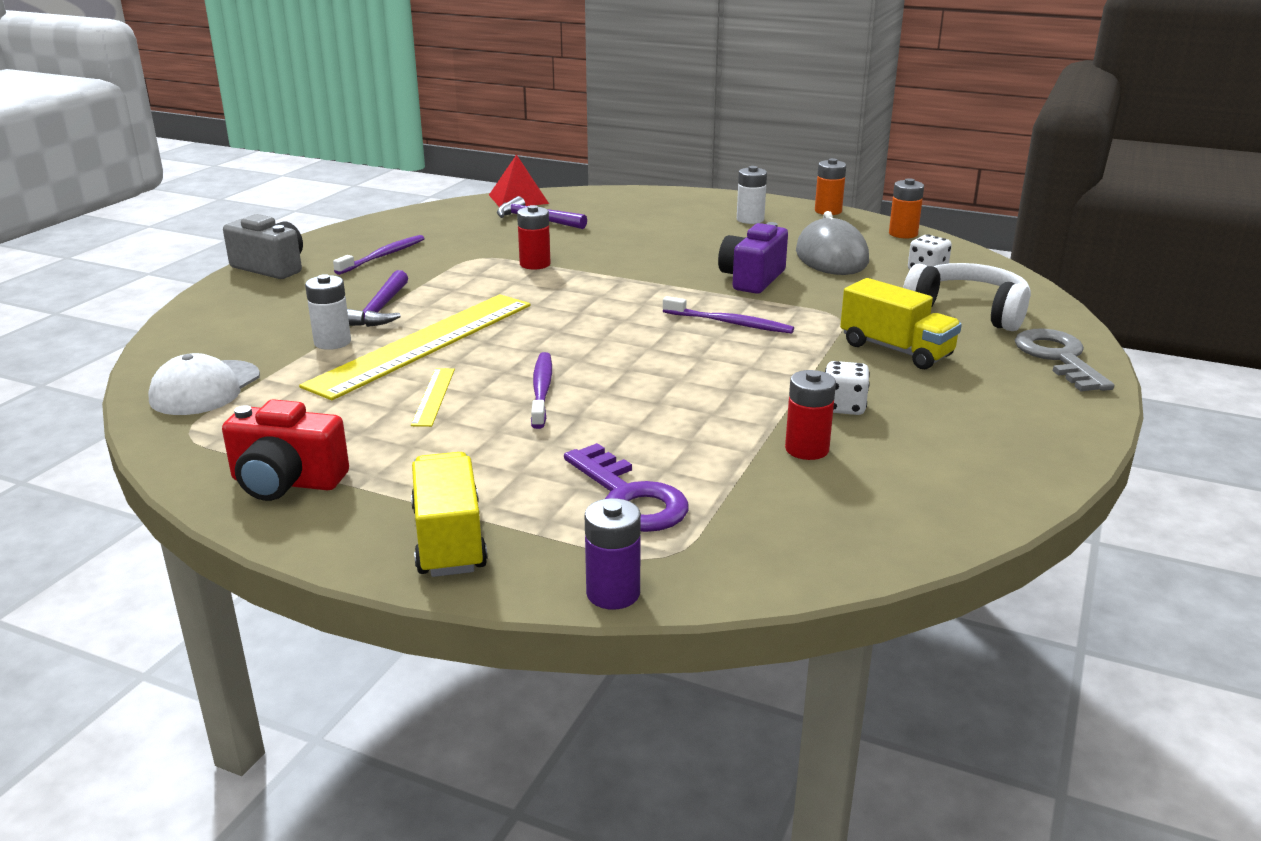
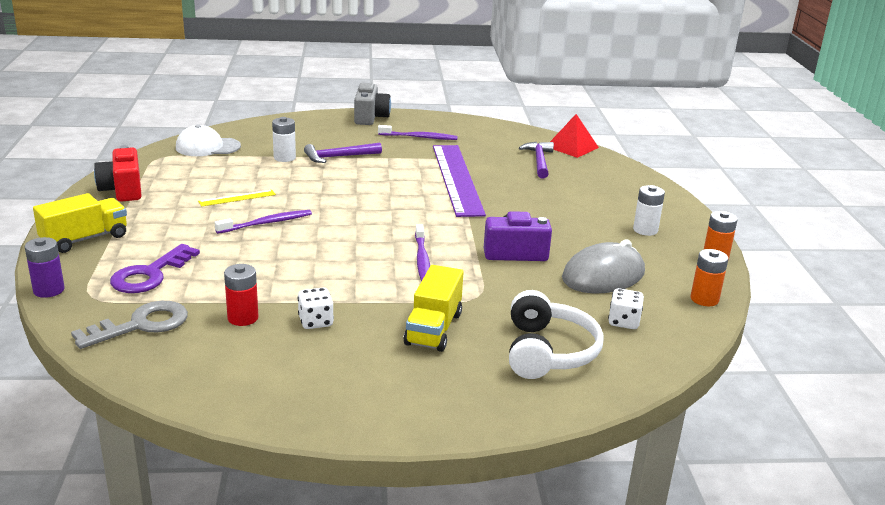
camera: 60 degrees right, 0 degrees up
(424, 344) = (303, 179): yellow ruler -> none
(535, 264) = (456, 179): red battery -> purple ruler
(1058, 358) = (486, 405): grey key -> grey key (141, 325)

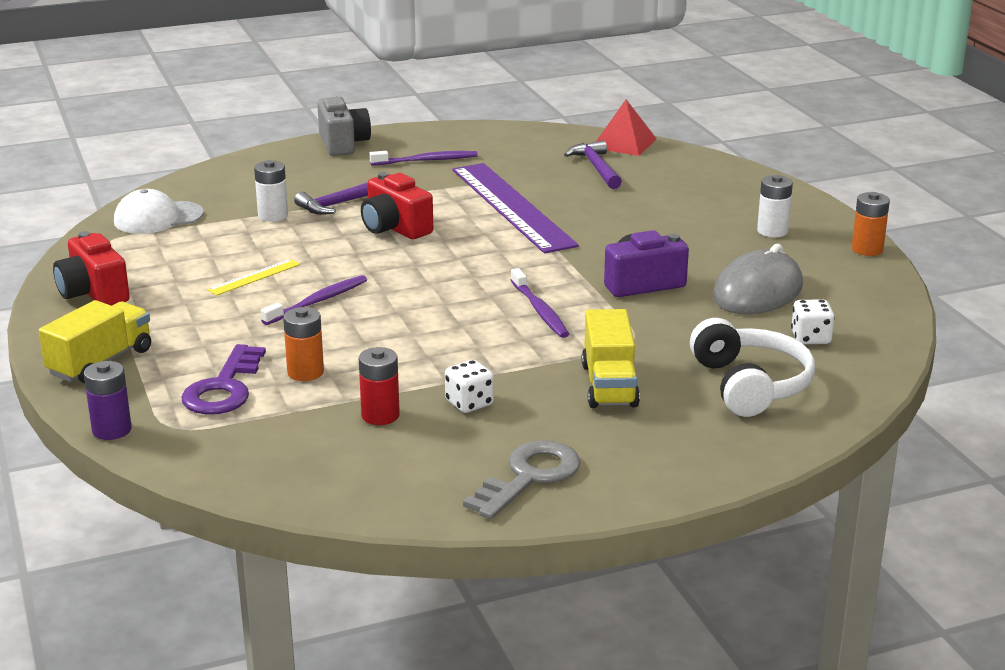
camera: 15 degrees left, 0 degrees up
(141, 325) = (264, 446): grey key -> grey key (529, 477)
(361, 180) = (395, 228): none -> red camera
(704, 299) = (881, 297): orange battery -> orange battery (305, 372)

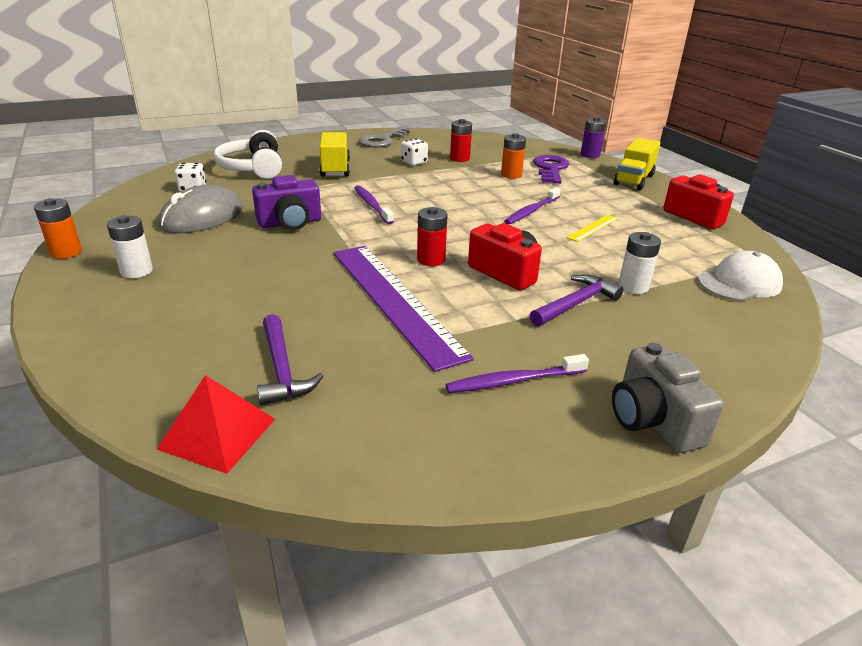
camera: 175 degrees right, 5 degrees up
(471, 241) = (431, 260): none -> red battery

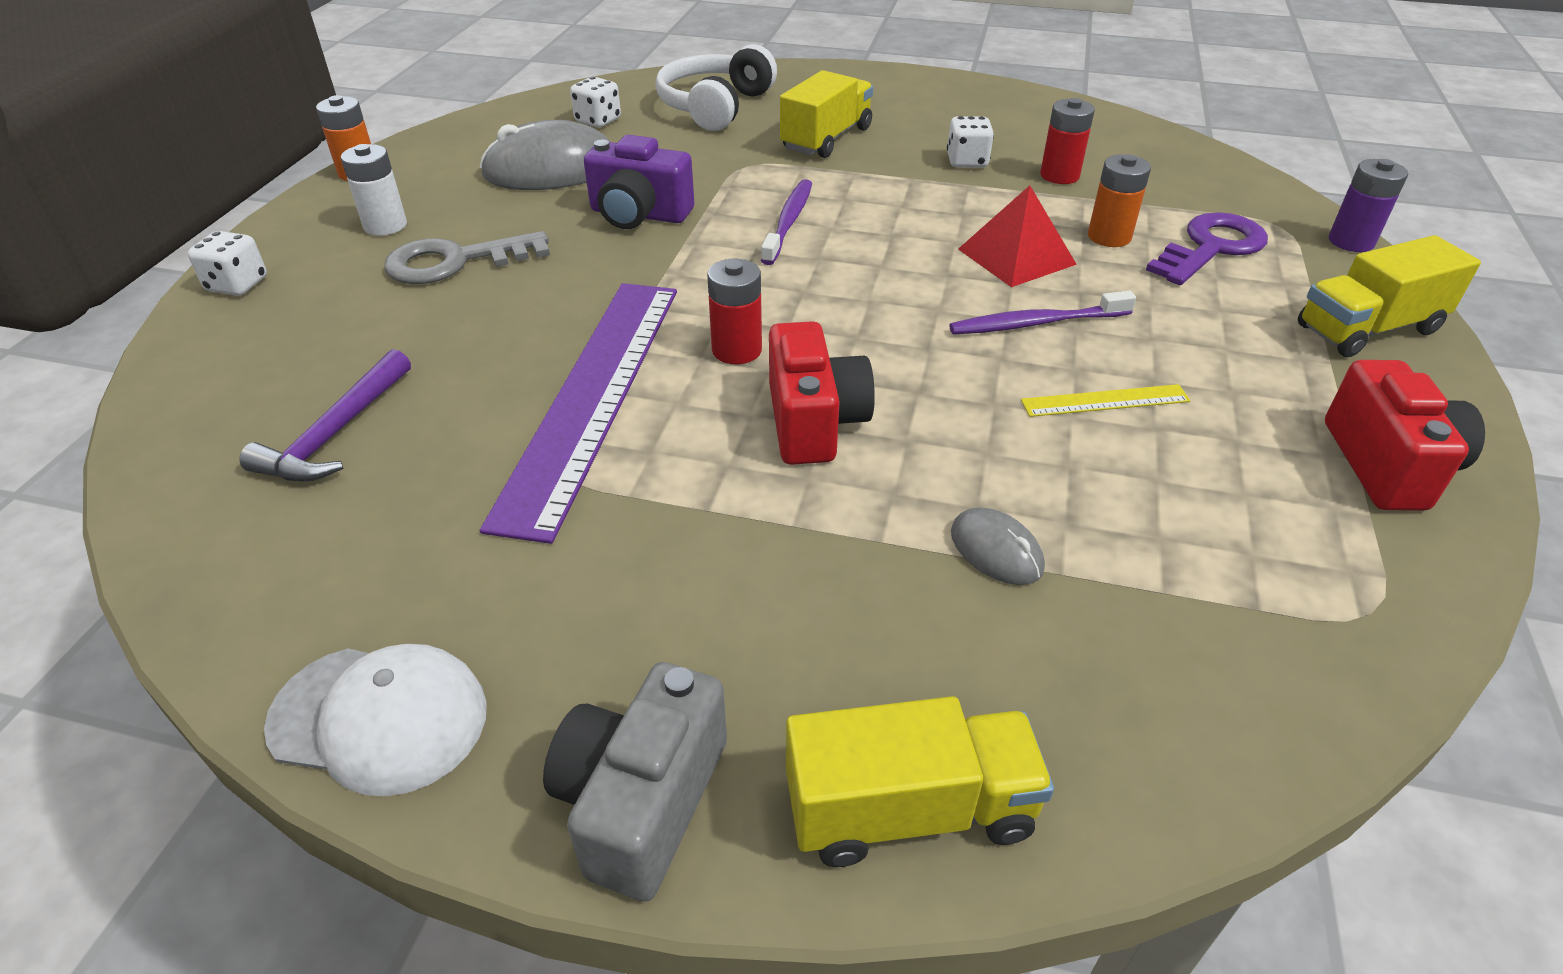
camera: 40 degrees right, 10 degrees up
(77, 331) = (237, 285): none -> white dice
(217, 433) = (174, 483): red pyramid -> red pyramid (1016, 256)
(382, 140) = (975, 104): grey key -> grey key (455, 262)
(513, 381) = (554, 608): purple toothbrush -> none
(575, 304) = (841, 531): purple hammer -> none
(633, 287) = (996, 550): white battery -> grey mouse
(729, 372) = (909, 809): none -> yellow truck
(739, 283) = (1242, 653): white cap -> white cap (379, 718)

